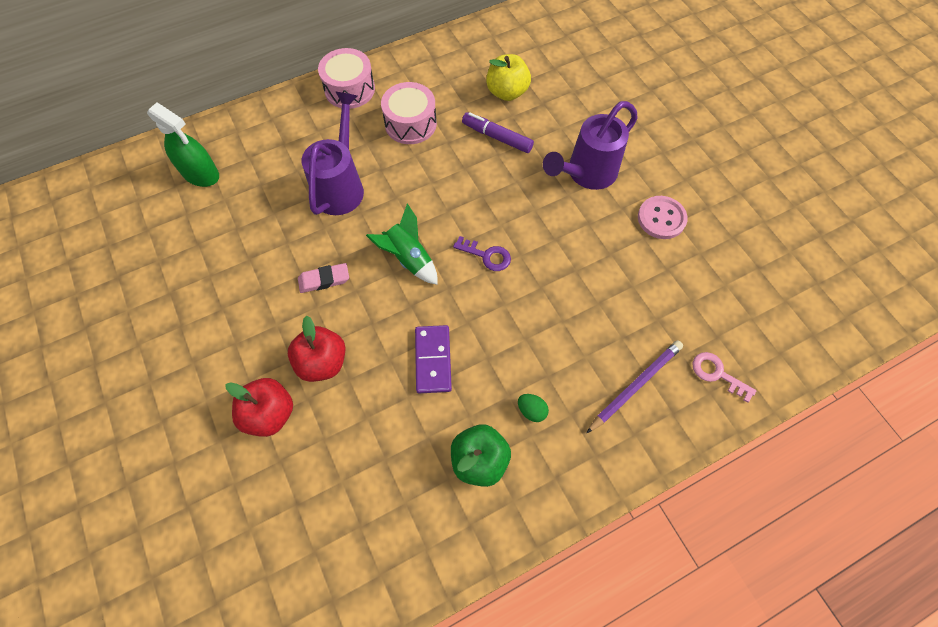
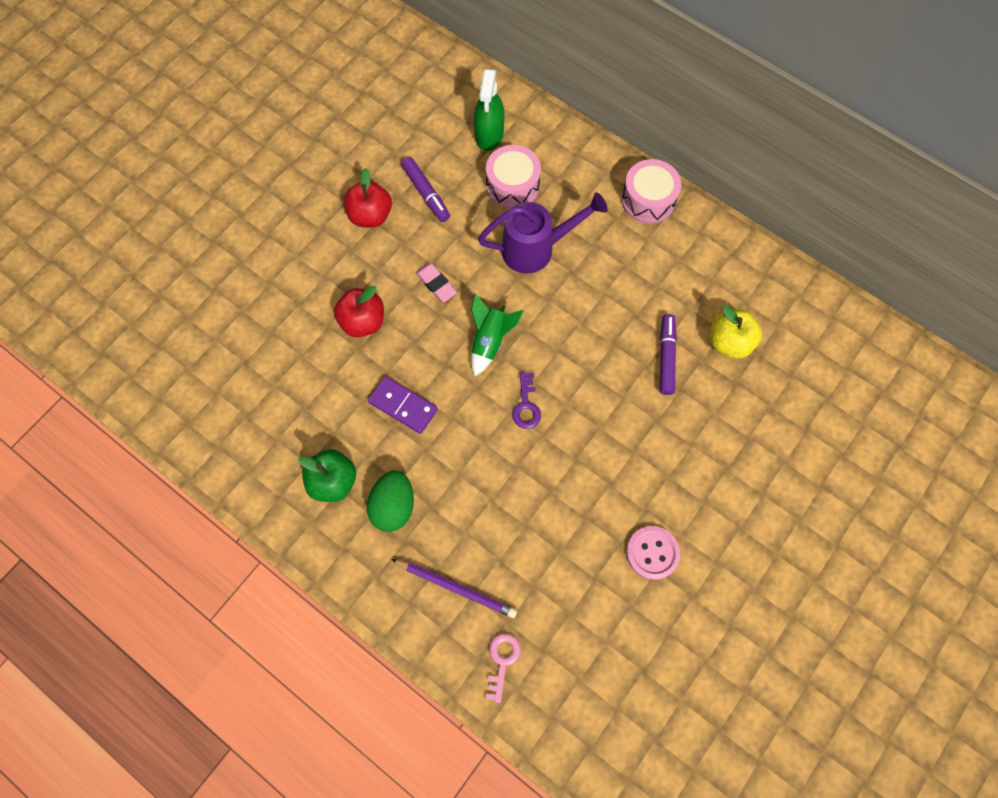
camera: 65 degrees right, 5 degrees up
(223, 250) = (426, 193): none -> purple marker
(270, 413) = (304, 306): red apple -> red apple (370, 215)
(410, 123) = (638, 272): pink drum -> pink drum (512, 185)
(433, 360) = (403, 406): purple domino -> purple domino turned 60 degrees clockwise
(531, 410) = (393, 506): green egg -> green egg, size x1.96
(586, 174) = (668, 460): purple watering can -> none

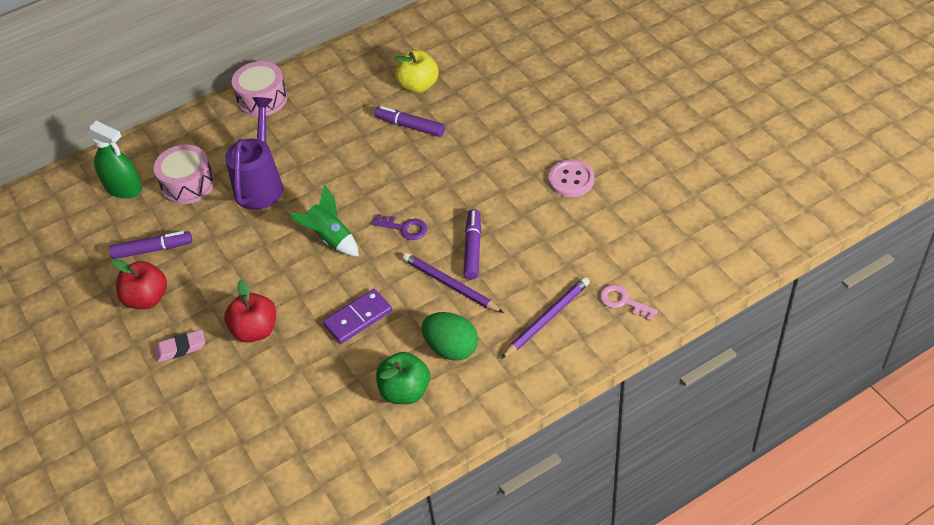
camera: 65 degrees left, 20 degrees down
(436, 284) = (251, 264): pink eraser -> pink eraser (180, 348)
(469, 477) = (450, 285): none -> purple pencil
(522, 482) = (473, 248): none -> purple marker

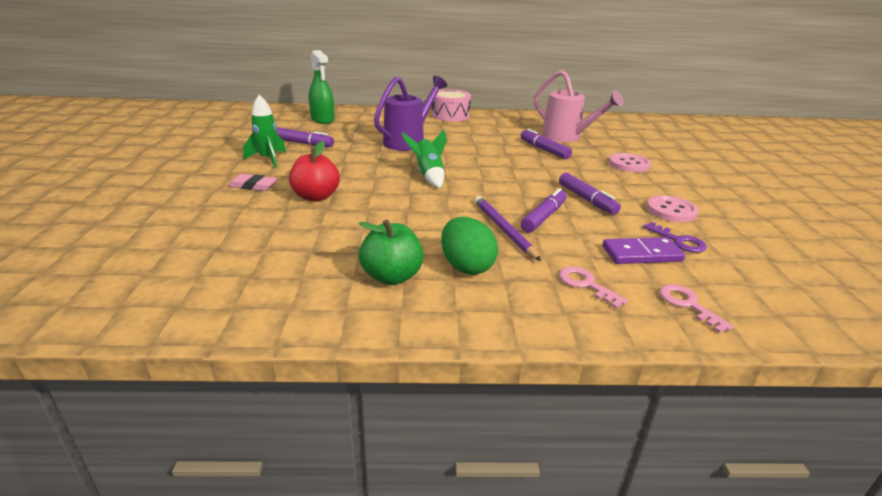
camera: 25 degrees right, 20 degrees down
(147, 298) = (268, 159): red apple -> green rocket
(188, 184) = (362, 129): pink drum -> none
(358, 318) = (402, 219): purple domino -> purple domino (641, 254)
(404, 228) = (493, 189): purple key -> purple key (679, 241)
(418, 85) = (566, 137): yellow apple -> pink watering can
(495, 200) = (587, 200): none -> purple marker
(504, 113) = (629, 164): none -> pink button
(547, 319) = (586, 284): purple pencil -> pink key

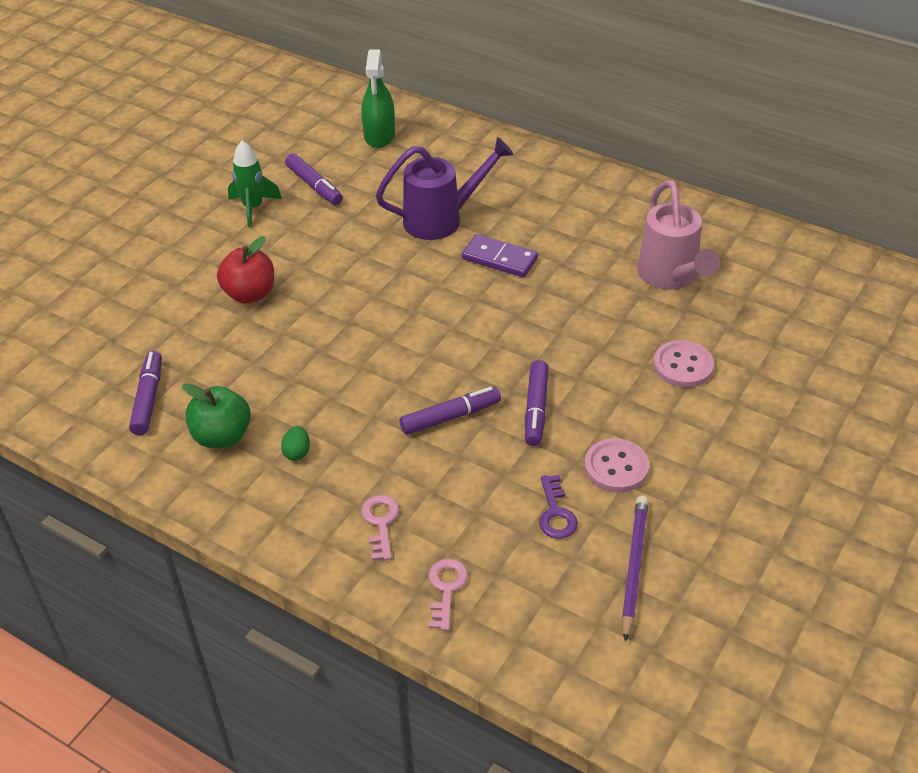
camera: 35 degrees right, 15 degrees up
(253, 186) = (205, 254): pink eraser -> none
(428, 175) = (398, 298): green rocket -> none
(450, 115) = (560, 172): pink drum -> none
(466, 266) = (297, 452): green egg -> green egg, size x0.51
(504, 229) = (386, 418): purple pencil -> purple pencil (634, 567)
(544, 150) = (602, 295): purple marker -> purple marker (148, 399)
(641, 254) = (488, 512): purple domino -> purple domino (499, 258)

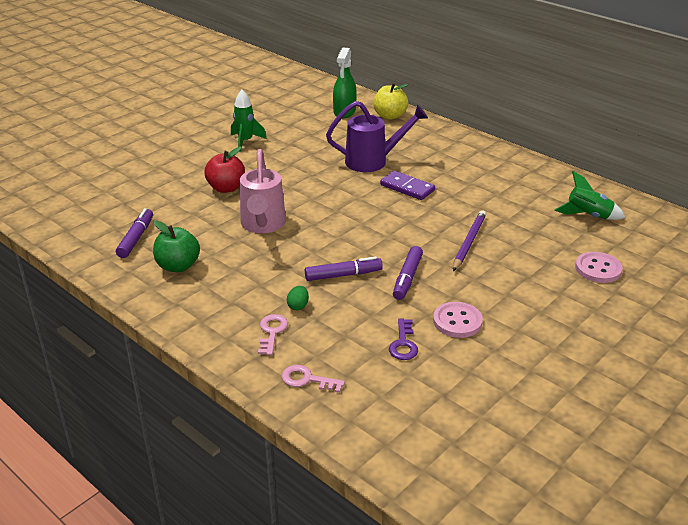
camera: 10 degrees right, 10 degrees down
(297, 452) = (227, 282): green egg -> green egg (298, 306)
(314, 186) = (291, 134): purple marker -> none
(445, 135) = (390, 116): none -> yellow apple
(446, 588) = (307, 379): pink key -> pink key turned 90 degrees counterclockwise
(634, 567) = (453, 386): purple pencil -> purple pencil (469, 242)
(671, 277) = (530, 212): pink watering can -> pink watering can (262, 225)
(683, 366) = (525, 266): pink button -> pink button (598, 269)
(746, 273) = (588, 216): none -> green rocket

